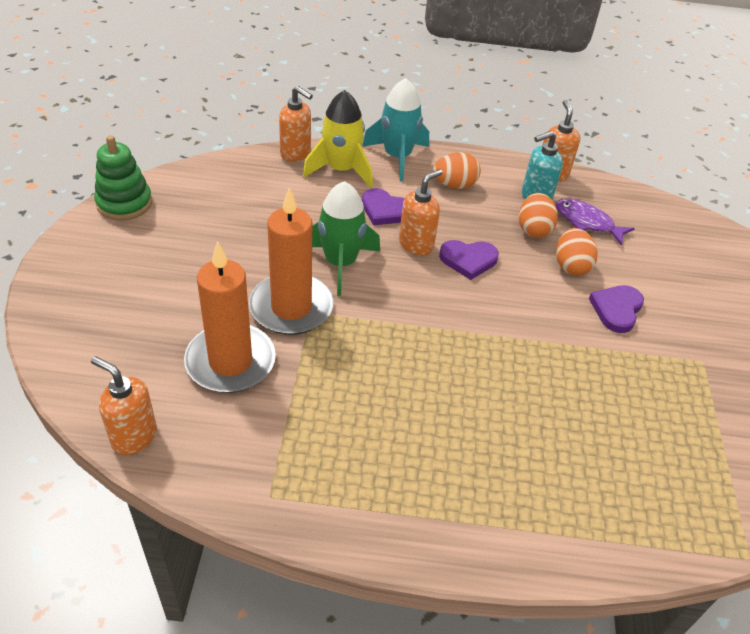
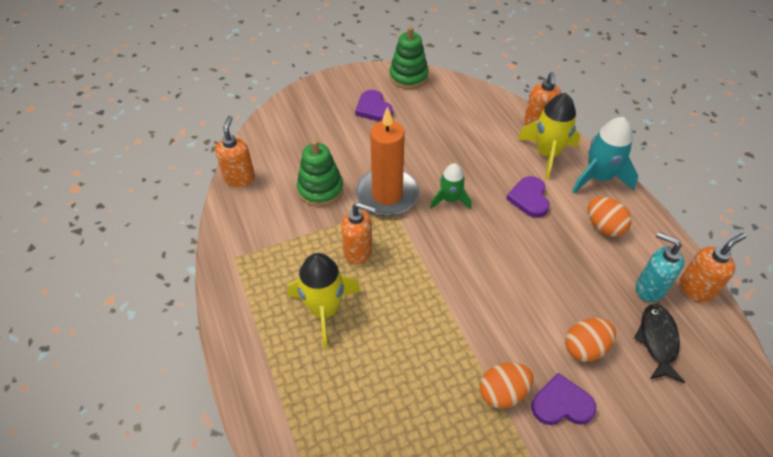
camera: 65 degrees right, 5 degrees up
(230, 362) = (320, 189): orange candle -> green stacking toy
(340, 263) = (450, 199): green rocket -> green rocket, size x0.63
(412, 435) = (325, 310): none -> yellow rocket
(416, 244) = (509, 233): orange soap dispenser -> orange soap dispenser (358, 252)
(468, 260) = (523, 272): purple heart -> purple heart (373, 108)
(533, 229) = (605, 303): orange egg -> orange egg (503, 393)
(587, 222) = (657, 340): purple fish -> black fish

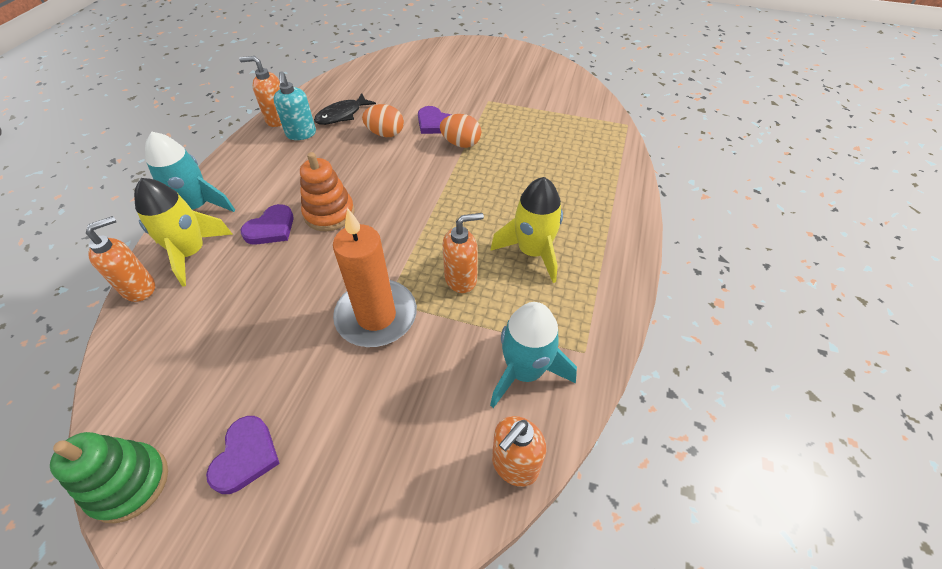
camera: 140 degrees left, 0 degrees up
(266, 222) = (524, 371): none -> turquoise rocket
(320, 189) = (434, 372): green stacking toy -> none
(358, 252) = (461, 279): orange soap dispenser -> orange soap dispenser turned 105 degrees clockwise
(450, 199) = (330, 271): green rocket -> none
(509, 235) = (329, 213): none -> orange stacking toy
(604, 227) = (260, 177): orange egg -> none

